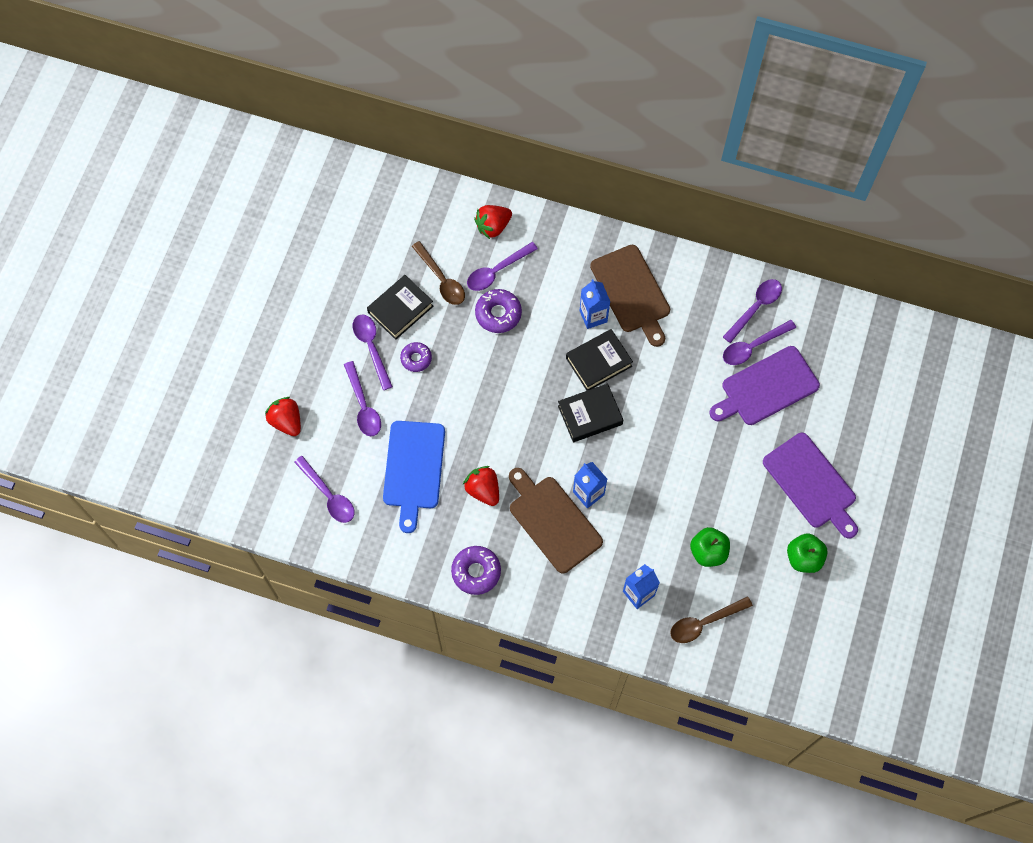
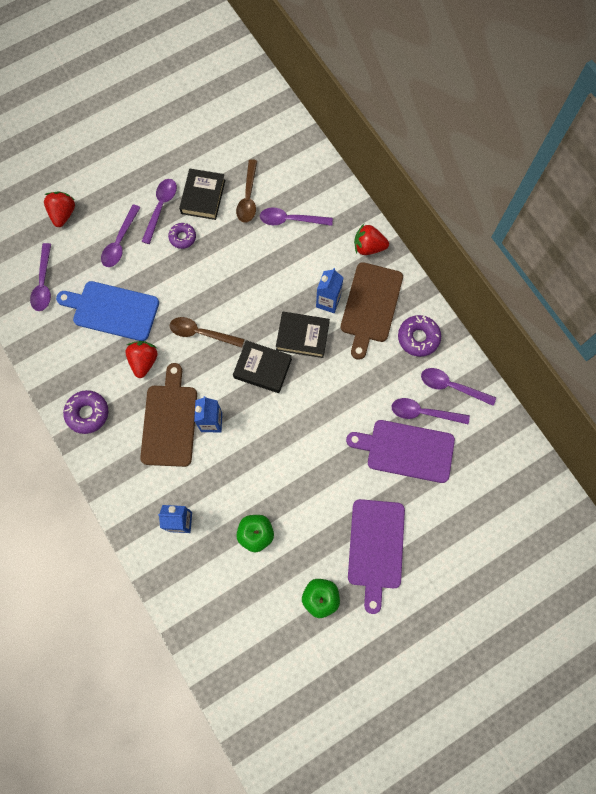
camera: 40 degrees right, 5 degrees up
(400, 309) = (203, 197): black book -> black book turned 75 degrees counterclockwise
(413, 469) = (112, 310): blue cutting board -> blue cutting board turned 60 degrees clockwise
(493, 226) = (316, 188): red strawberry -> red strawberry (368, 247)
(498, 314) = (264, 249): purple donut -> purple donut (418, 338)
(704, 623) = (206, 582): brown spoon -> brown spoon (201, 333)
(756, 307) = (451, 386): purple spoon -> purple spoon turned 150 degrees counterclockwise

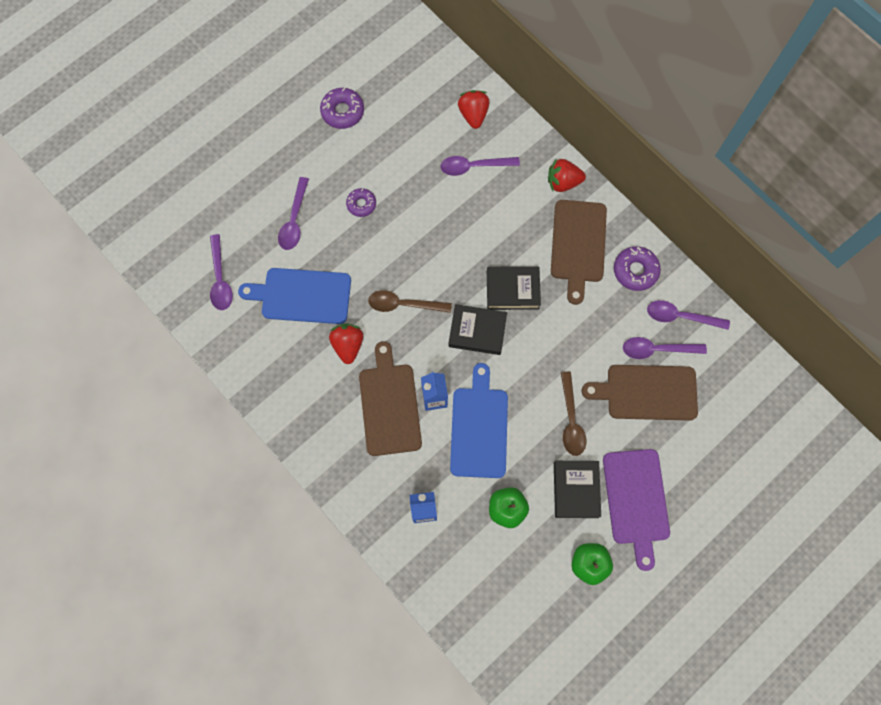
camera: 10 degrees left, 0 degrees up
(63, 214) = (225, 199): red strawberry -> red strawberry (473, 115)
(87, 413) = (299, 412): purple donut -> purple donut (342, 112)
(161, 207) = (331, 175): purple spoon -> none
(203, 197) = (374, 156): black book -> black book (575, 490)
(246, 456) = (479, 428): none -> blue cutting board
(248, 198) = (423, 149): brown spoon -> brown spoon (571, 420)
(328, 301) = (532, 248): blue carton -> none
(406, 450) = (647, 392): purple cutting board -> brown cutting board

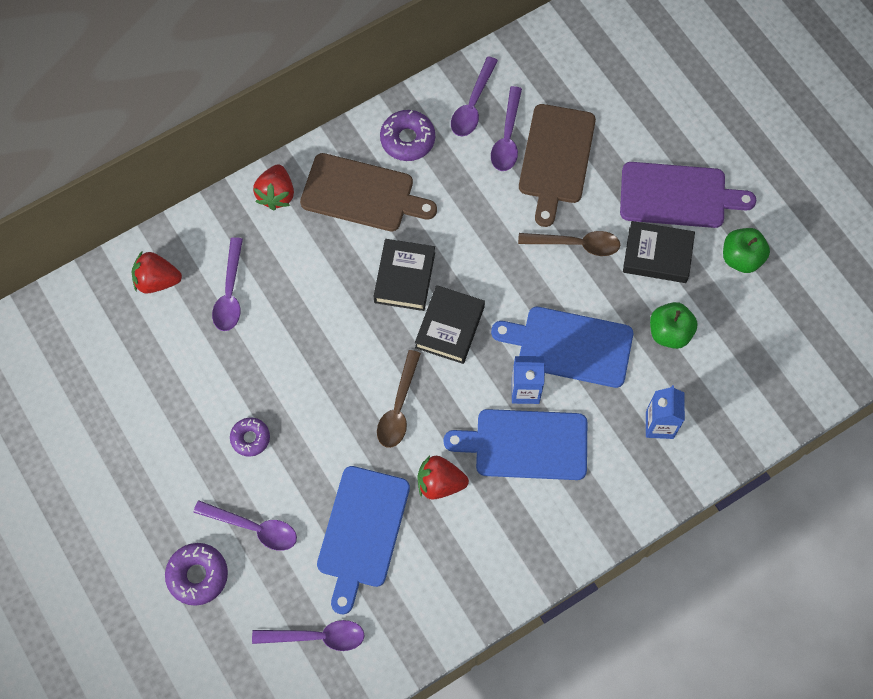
camera: 80 degrees left, 5 degrees down
(342, 112) = (109, 443): purple donut -> purple donut (198, 575)
(389, 405) = (525, 444): brown cutting board -> blue cutting board

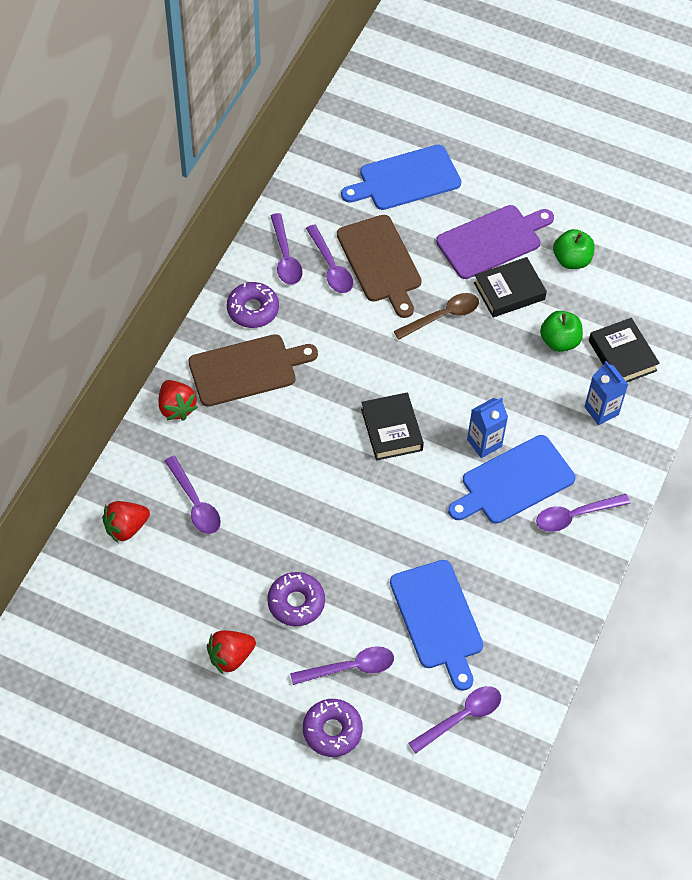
camera: 35 degrees left, 10 degrees down
(250, 438) = (296, 602): purple donut -> purple donut, size x1.50
(398, 408) = (396, 511): brown spoon -> none
(404, 277) = (328, 413): black book -> black book (622, 355)
(440, 483) = (470, 548): red strawberry -> red strawberry (230, 657)
(558, 512) = (574, 516): none -> purple spoon
(569, 346) = (493, 392): blue cutting board -> blue cutting board (405, 179)

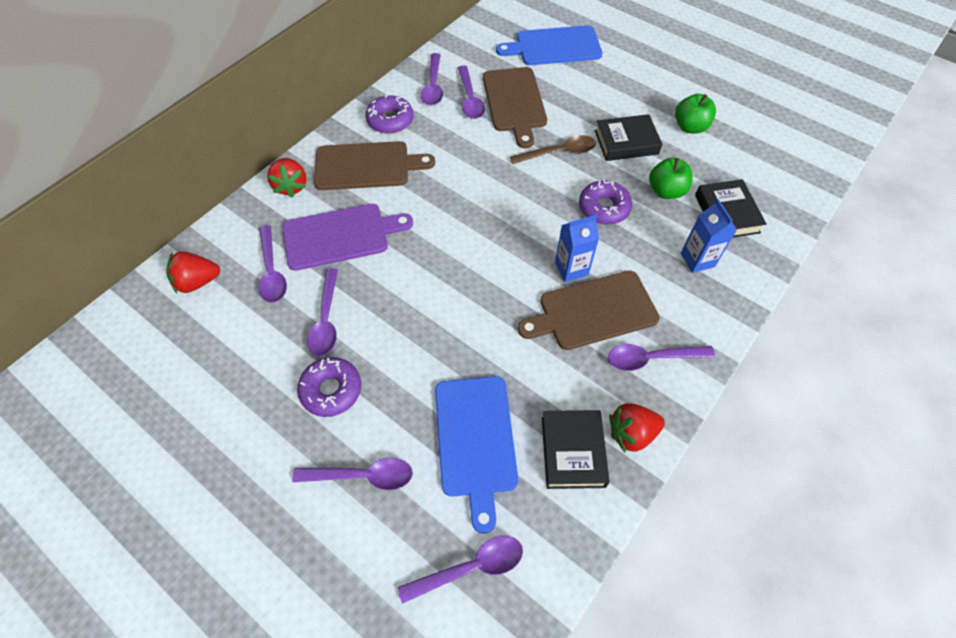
camera: 15 degrees right, 0 degrees up
(230, 657) = (241, 434): red strawberry -> red strawberry (631, 433)
(267, 540) = (326, 320): none -> purple spoon
(332, 731) = (317, 548): purple donut -> purple donut (604, 208)
(391, 430) = (483, 240): black book -> black book (573, 451)
(492, 240) = (619, 101): purple cutting board -> purple cutting board (340, 236)
(514, 482) = (593, 311): blue cutting board -> brown cutting board

